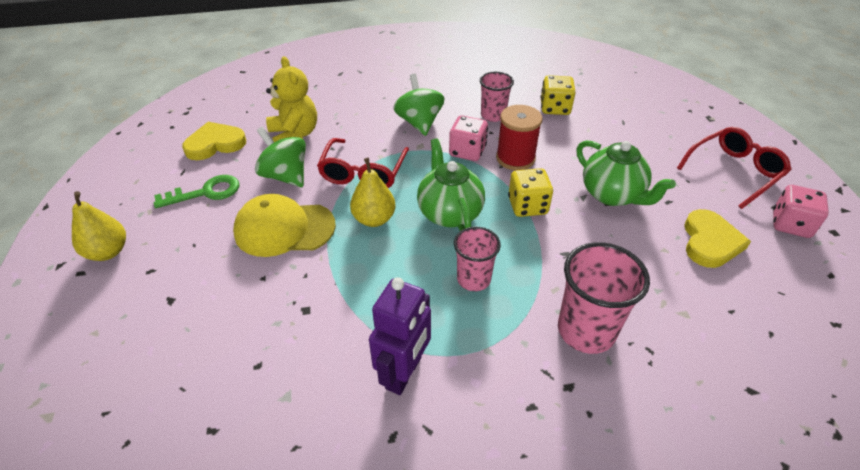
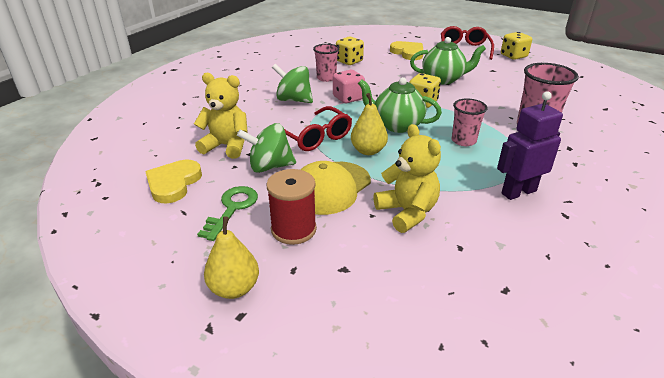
camera: 50 degrees left, 10 degrees down
(286, 299) = (407, 212): none -> yellow teddy bear
(404, 373) = (518, 192): purple robot -> purple robot turned 90 degrees counterclockwise
(515, 158) = (376, 88): red spool -> red spool (293, 229)
(710, 242) = (505, 75): yellow heart -> yellow heart (408, 53)
(790, 224) = (513, 56): pink dice -> yellow dice

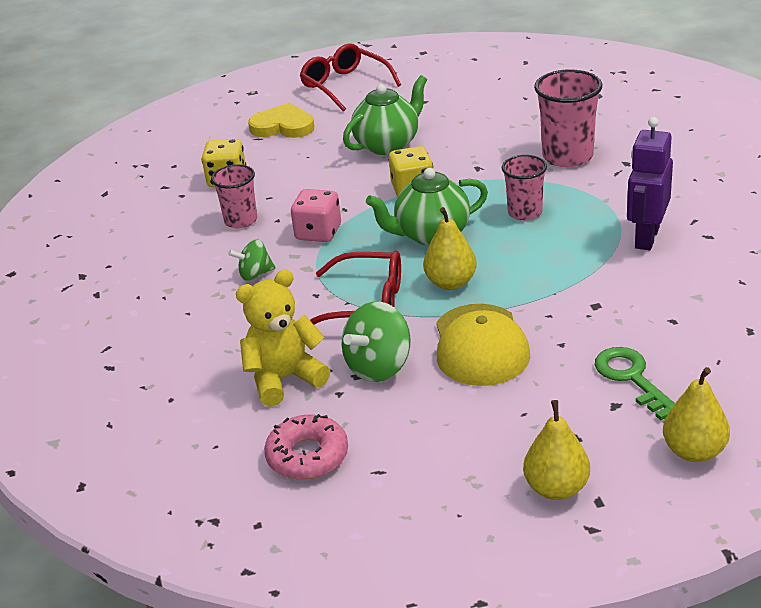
camera: 40 degrees left, 0 degrees up
(173, 183) = (307, 456): yellow heart -> pink donut
(232, 208) = (422, 432): green key -> green key (632, 378)
(293, 229) = (517, 406): red spool -> none
(294, 100) = (255, 274): green spinning top -> green spinning top, size x0.60
(341, 335) = (694, 451): none -> yellow pear
(407, 212) = (587, 320): yellow teddy bear -> none
(513, 56) = (417, 68): yellow dice -> none

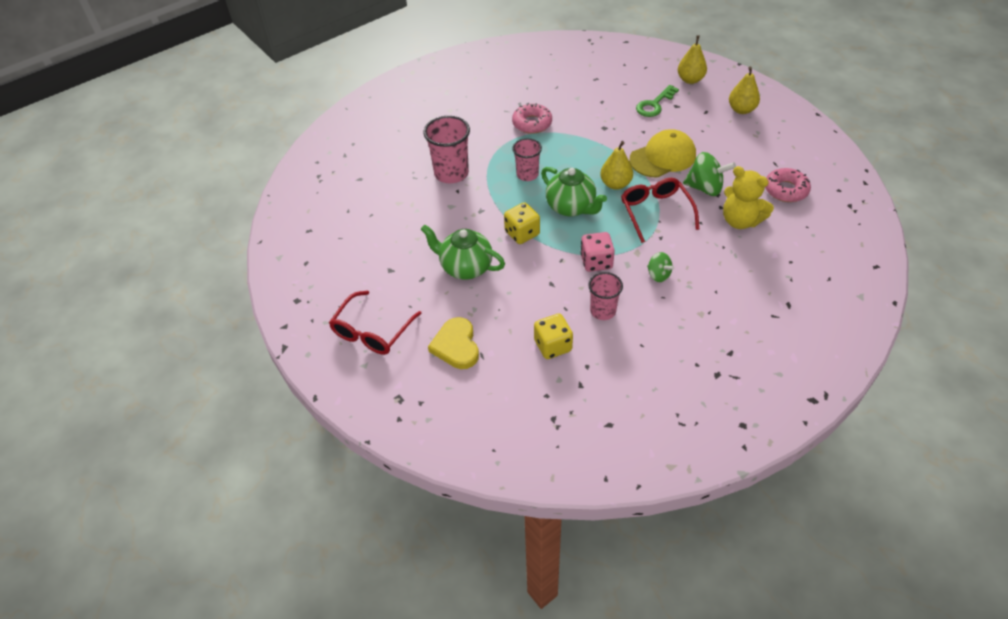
camera: 115 degrees left, 15 degrees up
(646, 238) = (532, 123): purple robot -> pink donut

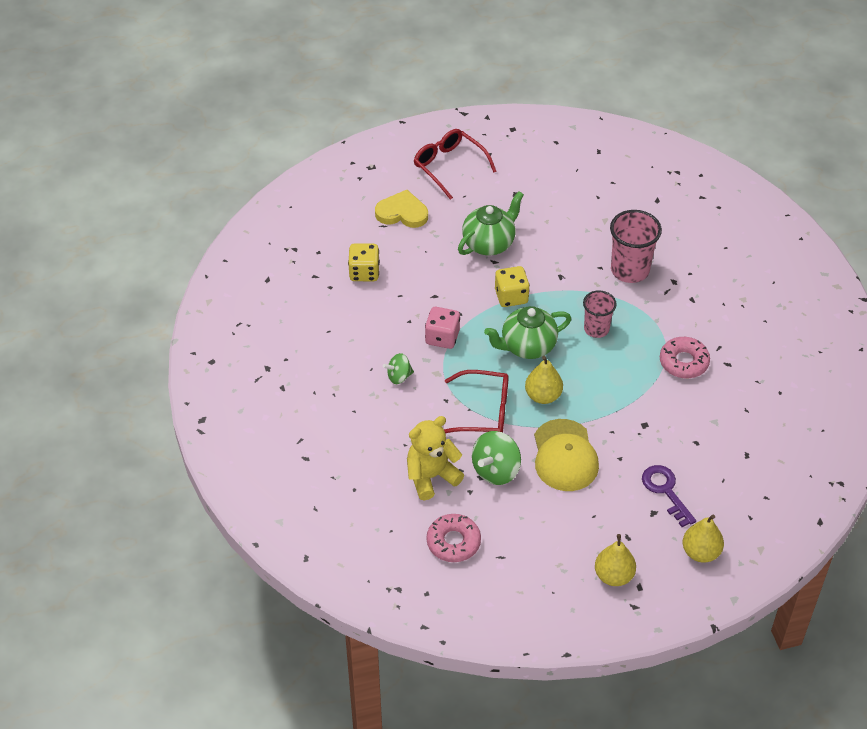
camera: 110 degrees right, 0 degrees up
(603, 311) = (381, 319): pink cup -> none
(654, 104) = (665, 491): green key -> purple key

